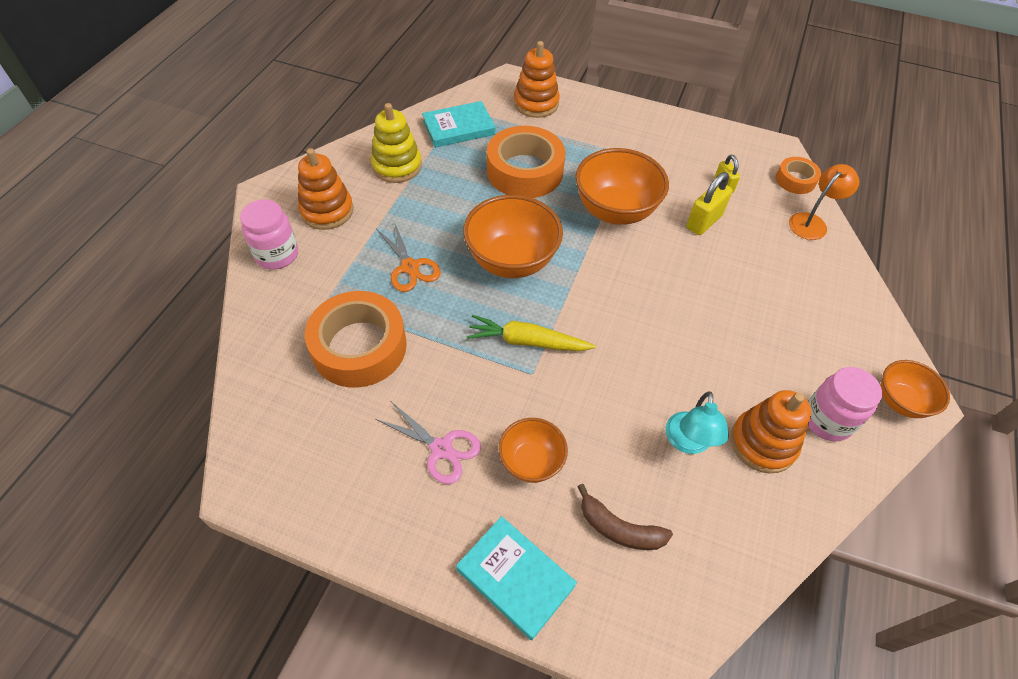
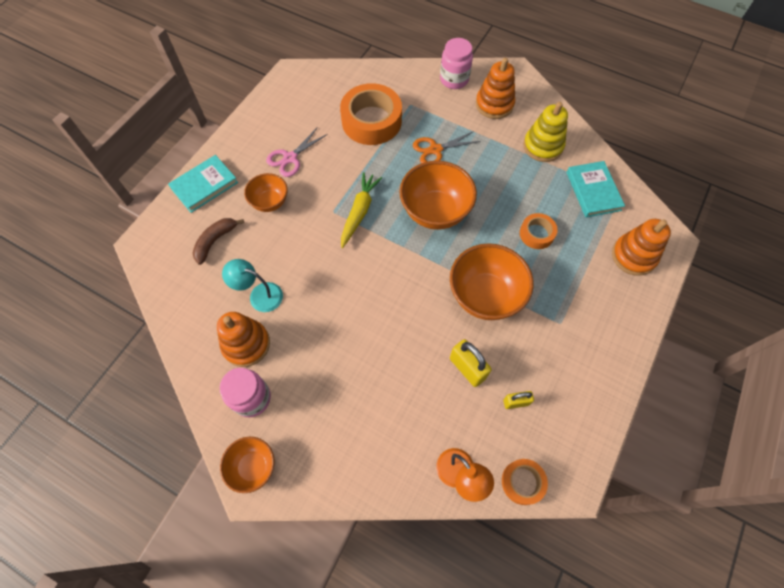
camera: 100 degrees right, 10 degrees up
(525, 171) = (536, 234): orange tape -> orange tape, size x0.52

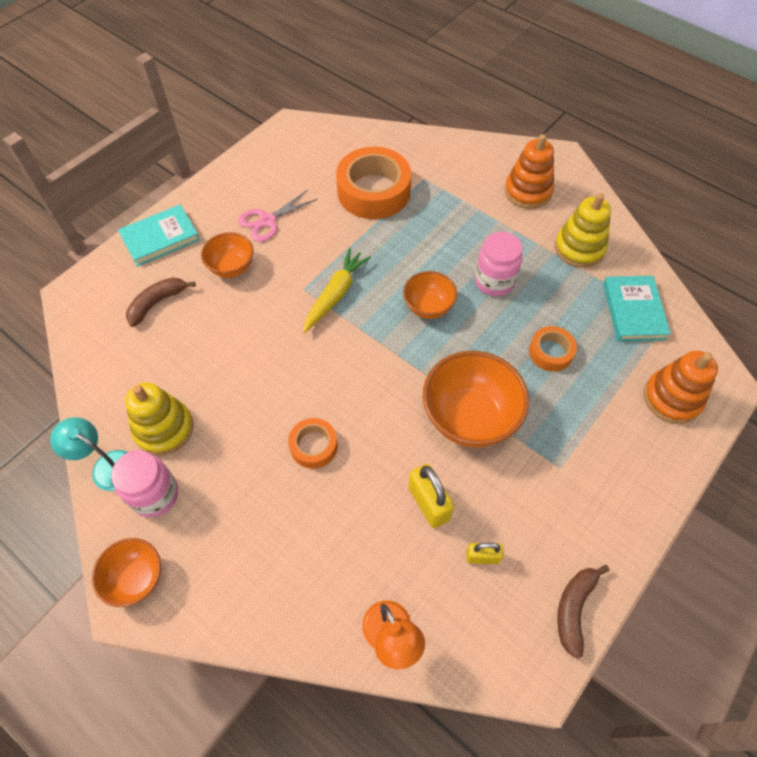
camera: 10 degrees right, 5 degrees down
(246, 344) = (164, 429): orange stacking toy -> yellow stacking toy
(259, 295) = (193, 373): turquoise lamp -> turquoise lamp (107, 466)
(435, 150) = (444, 234): orange scissors -> none
(435, 212) = (428, 307): orange bowl -> orange bowl, size x0.58
(454, 79) = (484, 157): pink jar -> pink jar (494, 281)
(522, 482) = (470, 661): orange tape -> orange tape (313, 446)
(590, 429) = (574, 608): none -> brown banana

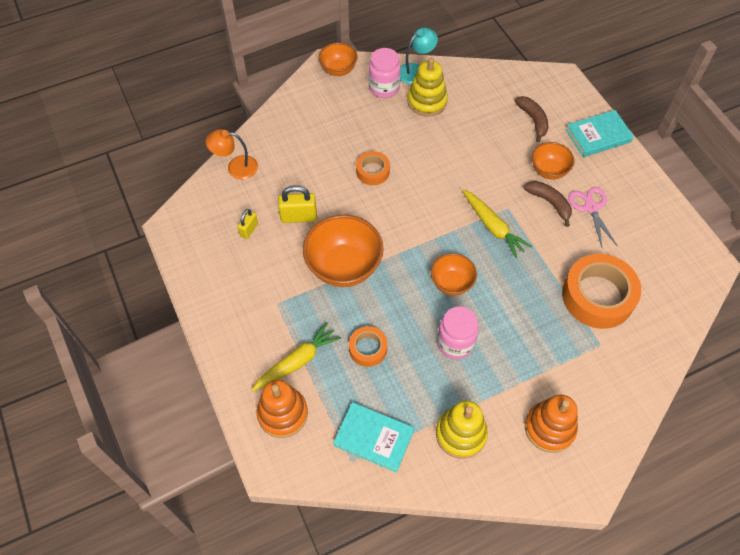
camera: 115 degrees right, 0 degrees up
(160, 238) = (598, 136): turquoise book -> turquoise book turned 75 degrees clockwise
(574, 608) = (190, 262): brown banana -> brown banana (549, 203)
(610, 411) = (297, 361): none -> yellow carrot

